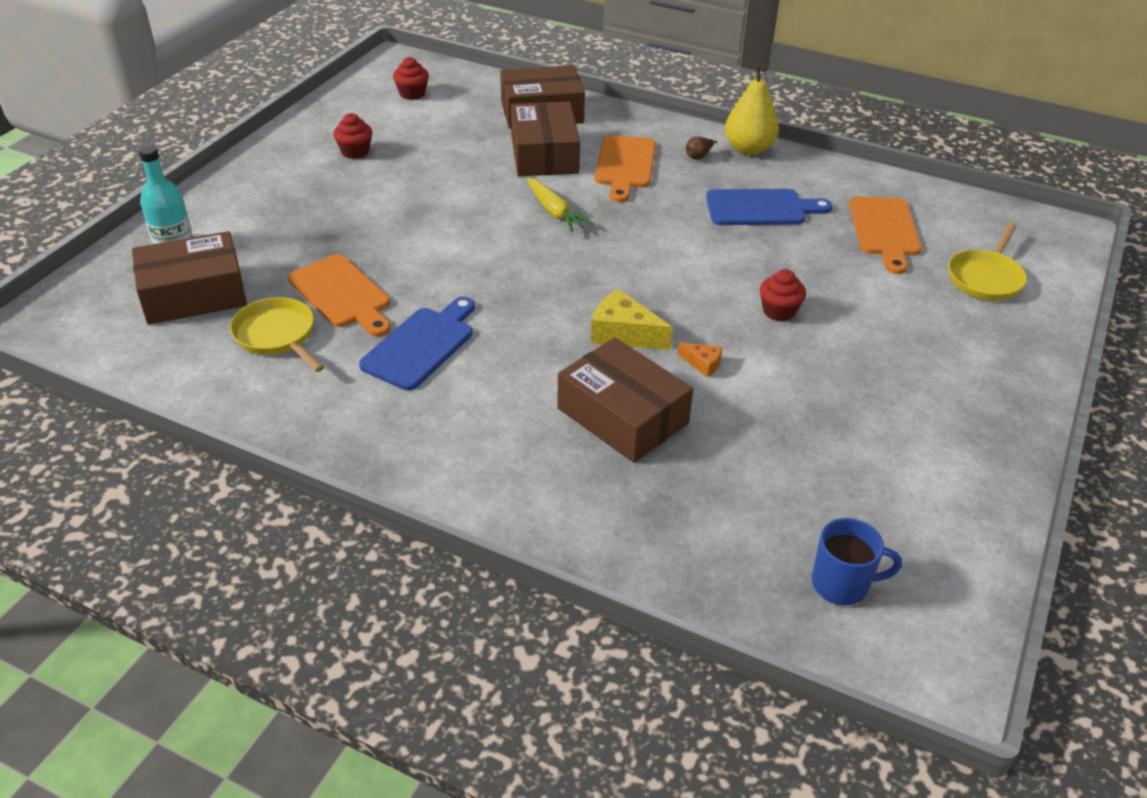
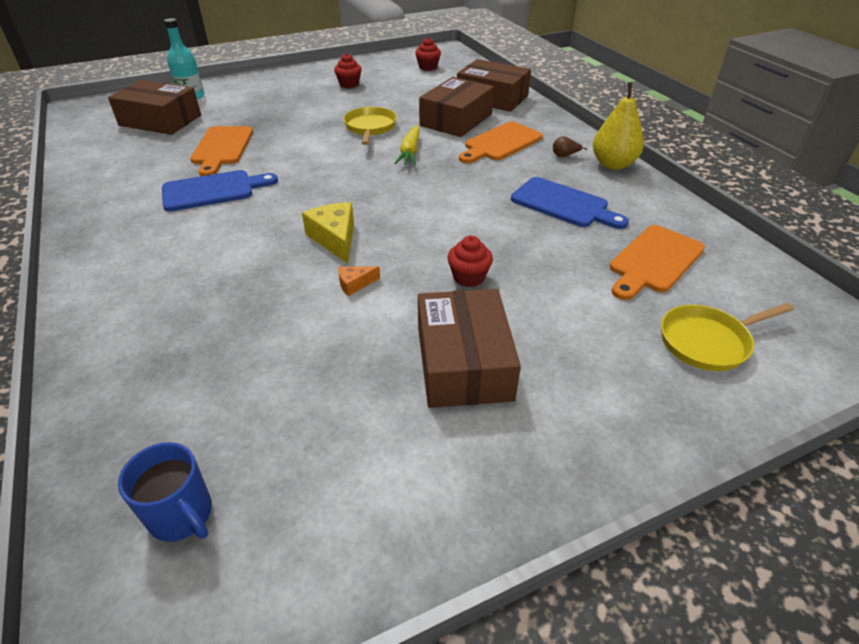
camera: 40 degrees right, 0 degrees up
(277, 336) = (158, 154): yellow pan -> yellow pan (370, 127)
(622, 416) = (248, 288): brown box -> brown box (463, 362)
(703, 364) = (355, 284): orange cheese -> orange cheese turned 90 degrees clockwise

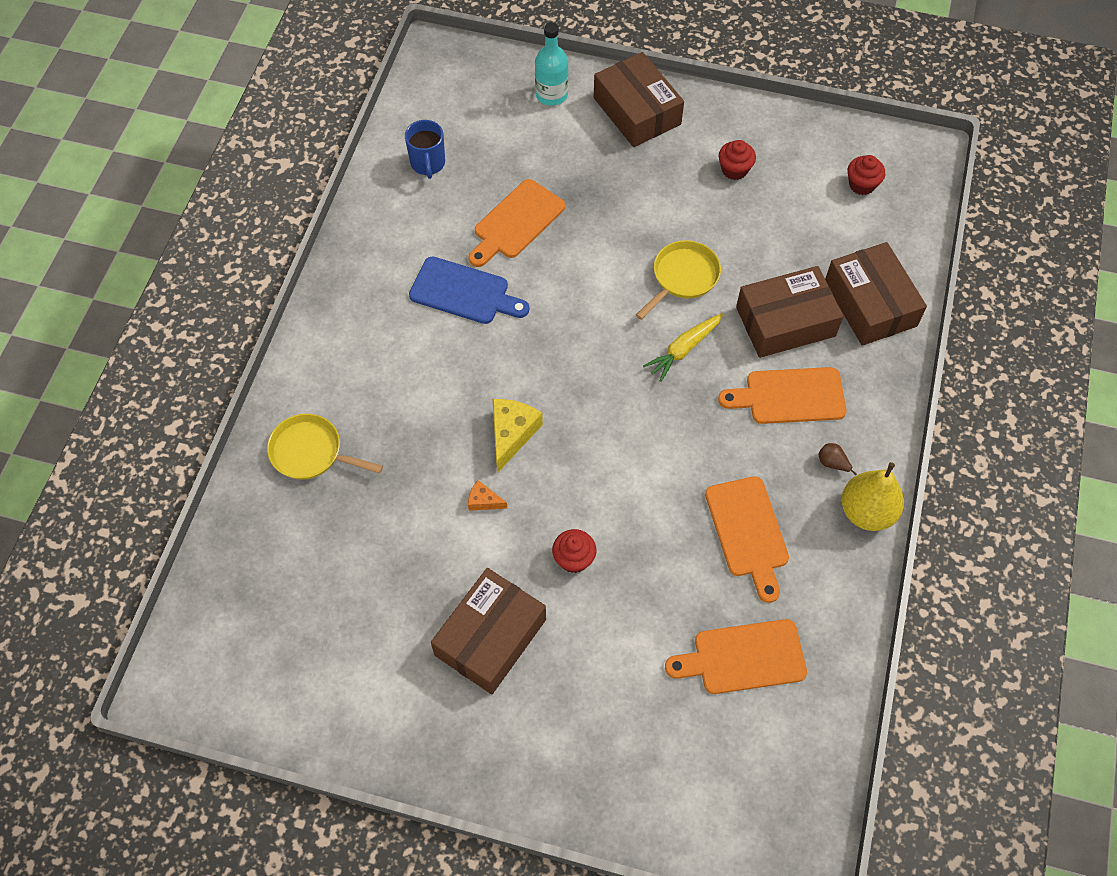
camera: 40 degrees right, 20 degrees up
(160, 120) = (493, 129): brown box -> brown box (637, 111)
(182, 515) = (248, 619): blue mug -> blue mug (428, 164)
(563, 204) = (748, 532): blue cutting board -> orange cutting board
(708, 342) = (681, 760): yellow pan -> yellow pan (311, 452)

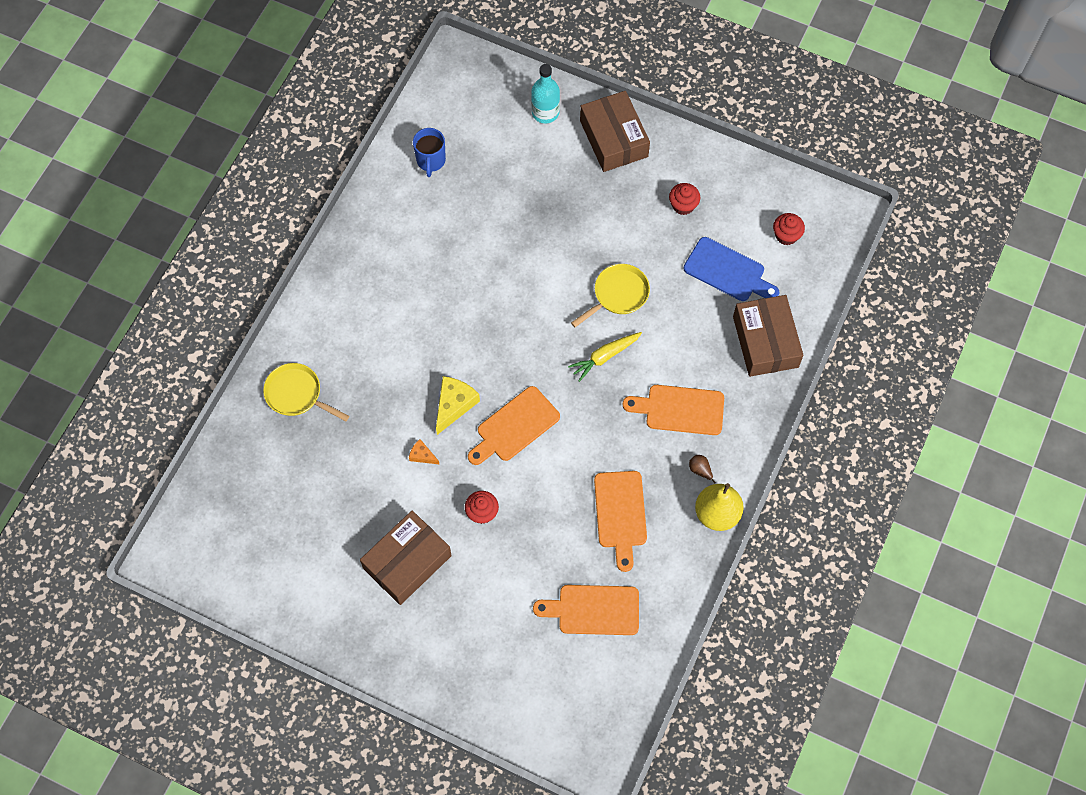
camera: 10 degrees right, 5 degrees up
(464, 292) = (439, 280): blue cutting board -> blue cutting board (728, 271)
(516, 222) = (493, 225): orange cutting board -> orange cutting board (514, 426)
(785, 321) = (692, 346): brown box -> none

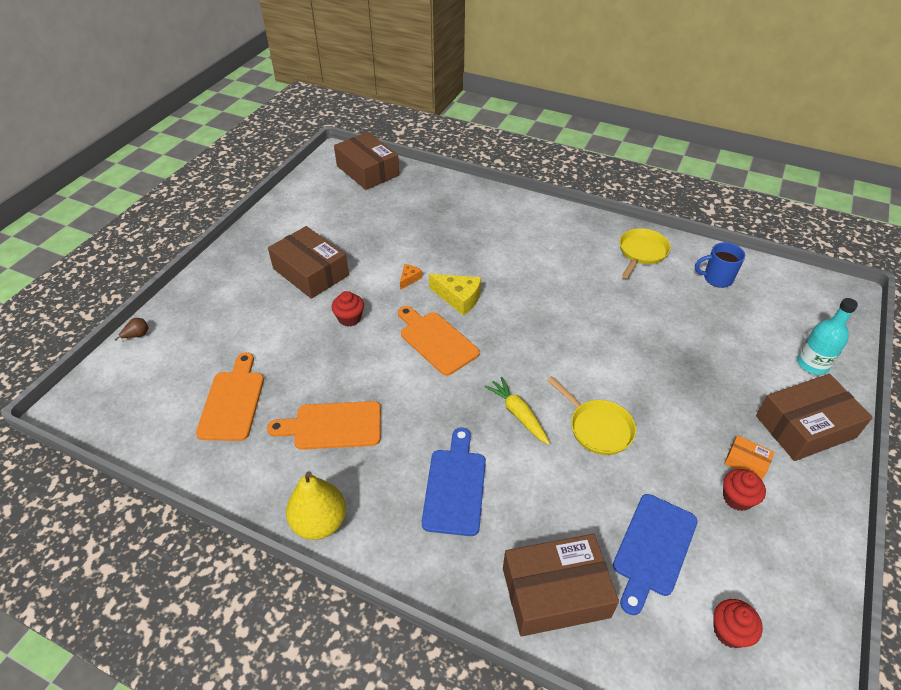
camera: 90 degrees right, 20 degrees down
(207, 516) = (367, 170): none -> brown box
(297, 394) = (467, 208): yellow pan -> yellow pan (641, 252)
(650, 191) = (746, 462): none -> orange box
(680, 409) = (455, 486): orange cutting board -> blue cutting board
(700, 470) = (376, 505): brown pear -> brown pear (137, 335)

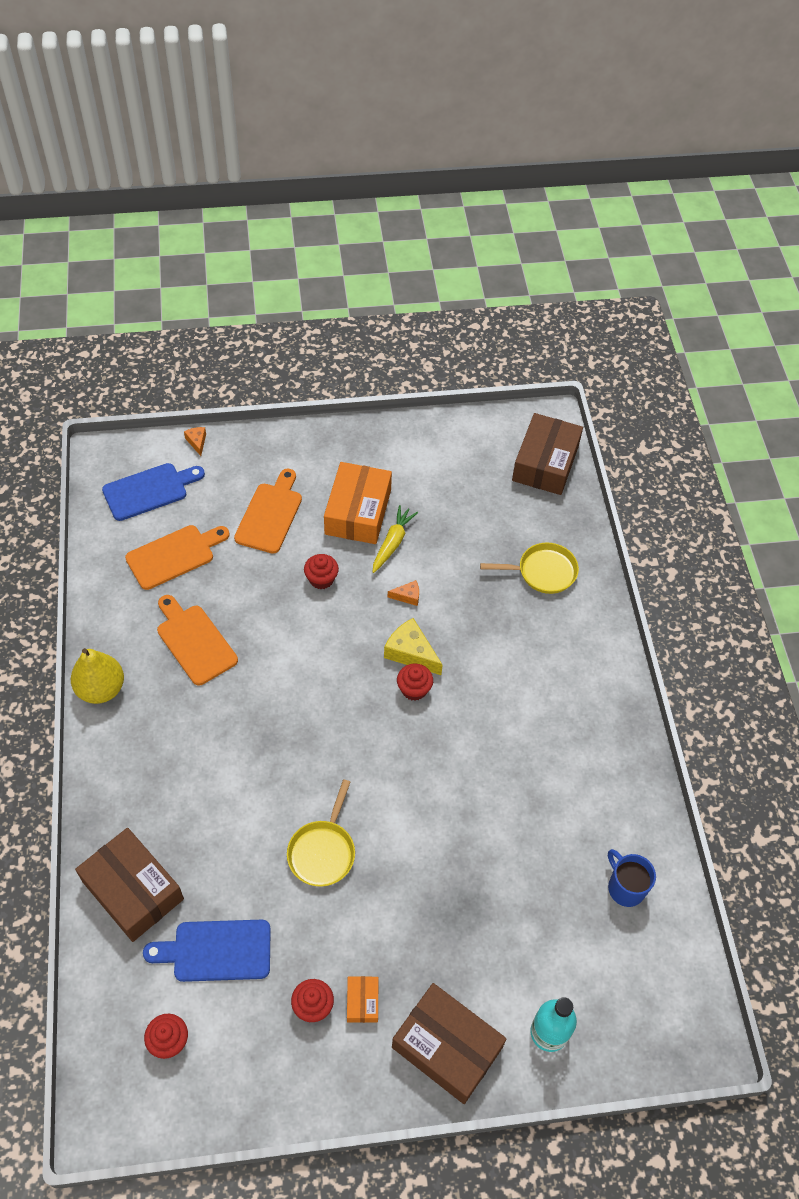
camera: 55 degrees right, 10 degrees up
(137, 335) = (197, 442): brown pear -> orange cheese
(311, 272) = (358, 512): brown box -> orange box
(436, 340) = (341, 664): orange cutting board -> orange cutting board (270, 514)
(455, 486) = (189, 766): blue cutting board -> blue cutting board (149, 490)
(458, 298) = (411, 652): yellow cheese -> yellow cheese turned 135 degrees clockwise
(491, 310) = (414, 689): none -> red cupcake
(518, 414) = (297, 777): yellow carrot -> yellow carrot (392, 543)
(641, 252) = (612, 791): yellow pan -> yellow pan (543, 572)

